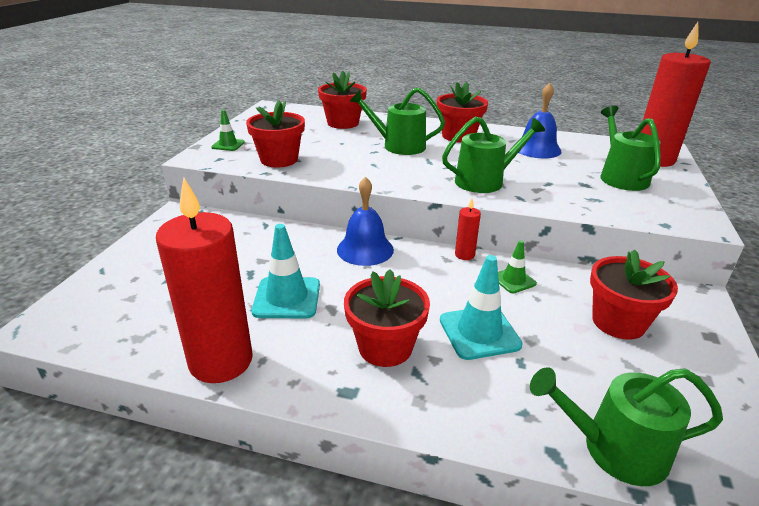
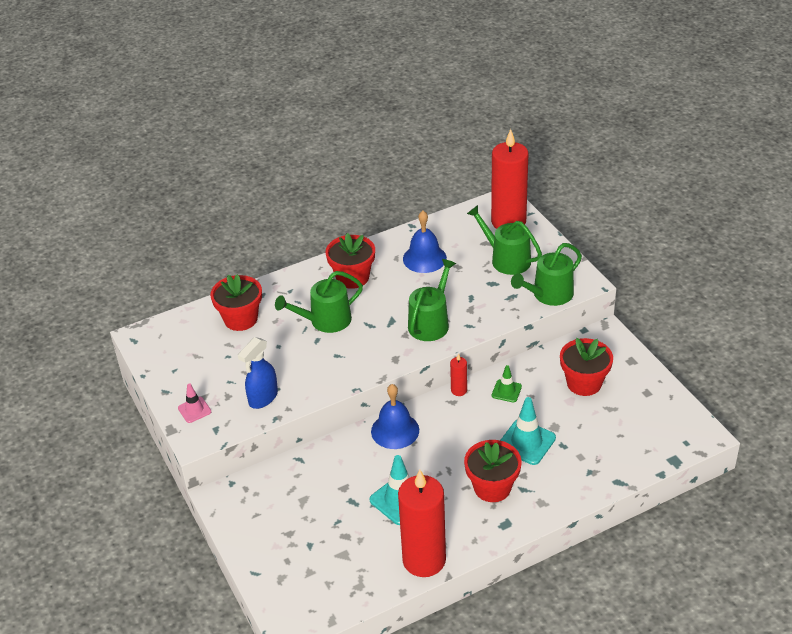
camera: 40 degrees left, 10 degrees up
(228, 145) = (194, 410): green traffic cone -> pink traffic cone
(279, 160) = (263, 398): red flower pot -> blue spray bottle
(615, 449) = (638, 461): green watering can -> green watering can (549, 294)

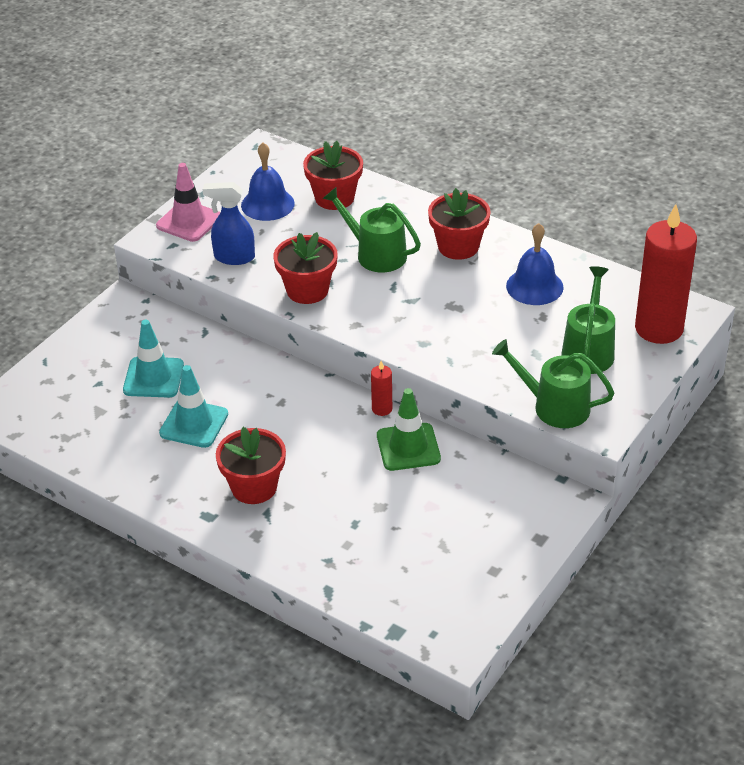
camera: 60 degrees right, 0 degrees up
(194, 410) = (189, 221): pink traffic cone -> pink traffic cone, size x1.71
(395, 430) = (288, 383): blue bell -> blue bell (267, 204)
(424, 560) = (123, 471): red candle -> none
(430, 323) = (431, 330): green watering can -> none
(506, 391) = (408, 447): green traffic cone -> green traffic cone, size x1.71
(526, 442) = (339, 491): turquoise traffic cone -> turquoise traffic cone (153, 378)
(584, 383) = (469, 508): red flower pot -> red flower pot (307, 290)

